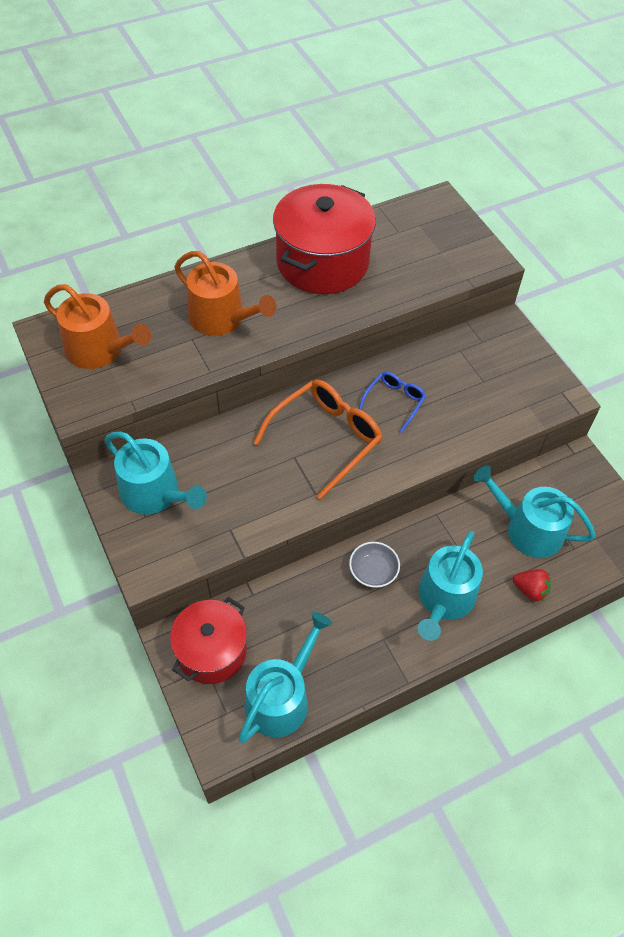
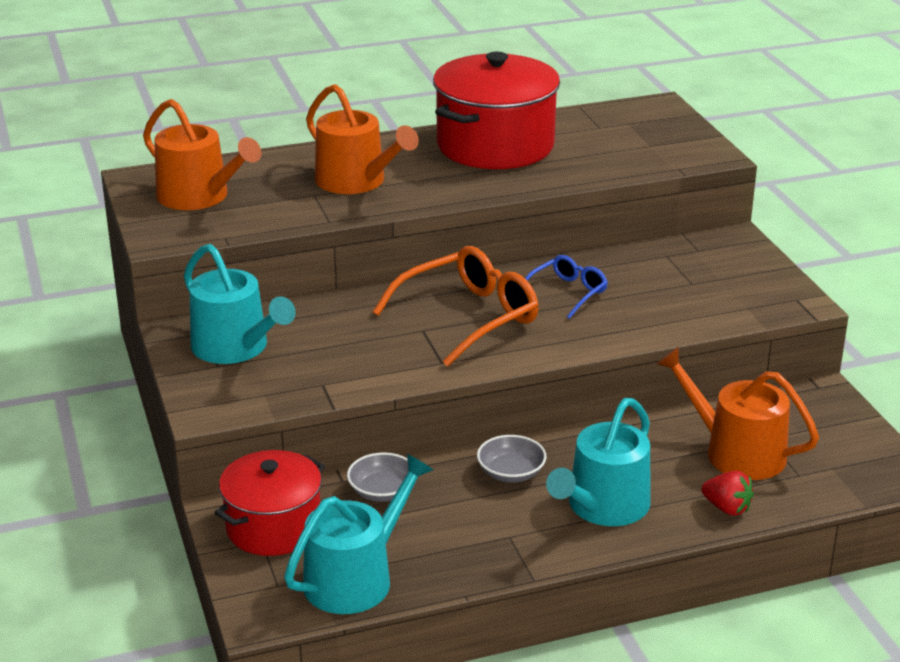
camera: 10 degrees right, 25 degrees down
(284, 602) = (382, 491): none -> grey bowl
(527, 529) = (735, 452): turquoise watering can -> orange watering can

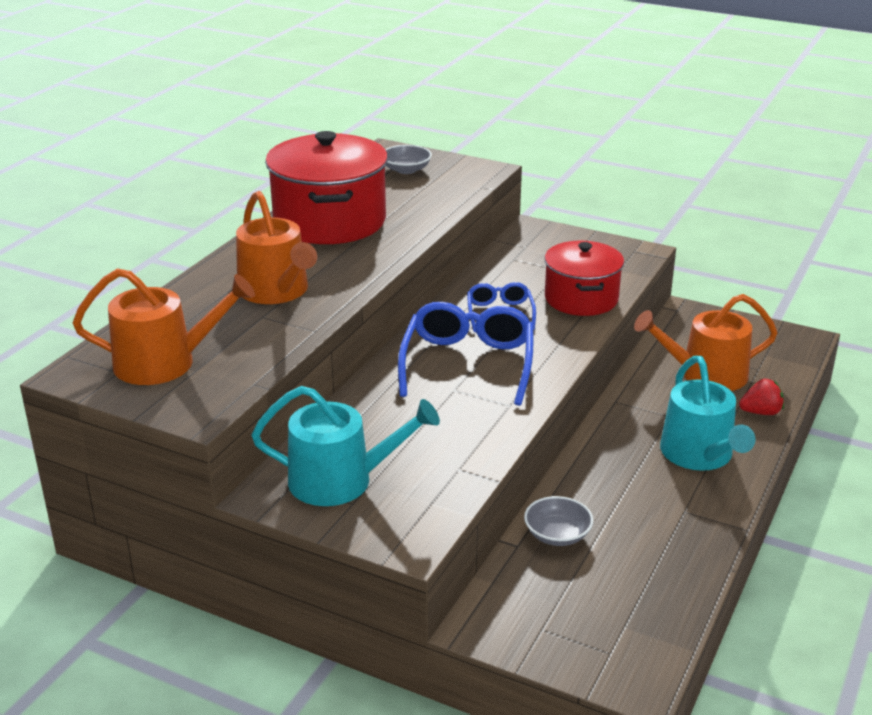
camera: 45 degrees left, 0 degrees up
(273, 527) = (532, 612): red pot -> red pot (581, 299)
(356, 181) = (277, 291): orange watering can -> orange watering can turned 60 degrees clockwise
(356, 577) = (648, 607): turquoise watering can -> none
(468, 317) = (468, 363): orange glasses -> blue glasses
(511, 473) = (611, 468): grey bowl -> grey bowl (406, 170)

